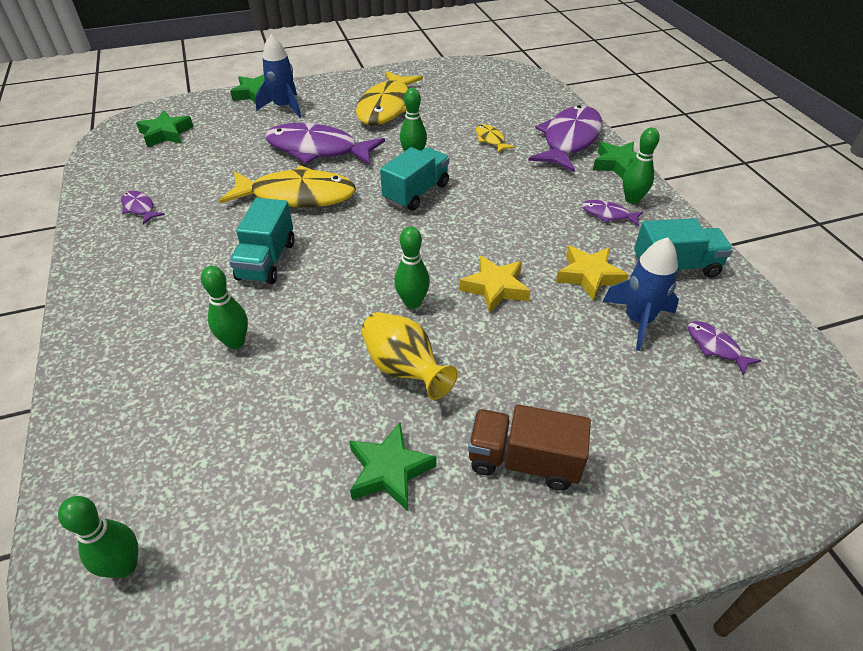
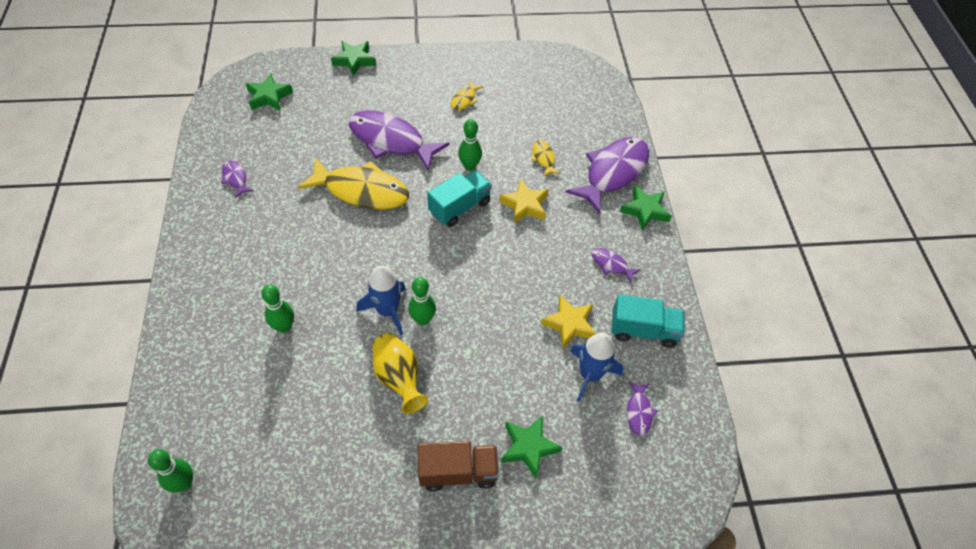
camera: 10 degrees right, 10 degrees up
(267, 261) = (323, 254): turquoise truck -> none
(284, 107) = (374, 82): blue rocket -> blue rocket (387, 311)
(387, 107) = (464, 99): yellow fish -> yellow fish, size x0.44
(389, 470) = (365, 457): green star -> green star (528, 447)
(495, 288) = (491, 319): yellow star -> yellow star (524, 205)
(523, 461) = (458, 472): brown truck -> brown truck turned 150 degrees clockwise
(632, 199) = (639, 252): green bowling pin -> none
(715, 347) = (639, 412): purple fish -> purple fish turned 150 degrees counterclockwise

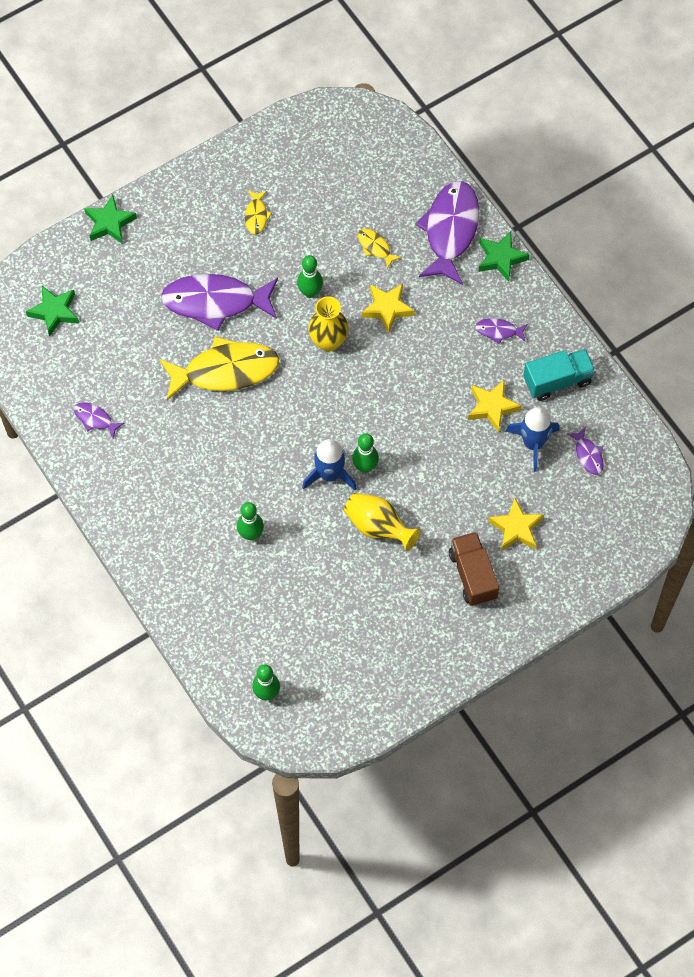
camera: 25 degrees left, 10 degrees up
(458, 472) = (472, 575): brown truck -> brown truck turned 75 degrees counterclockwise
(459, 207) = (328, 341): turquoise truck -> yellow vase
(528, 447) = (516, 528): green star -> yellow star

